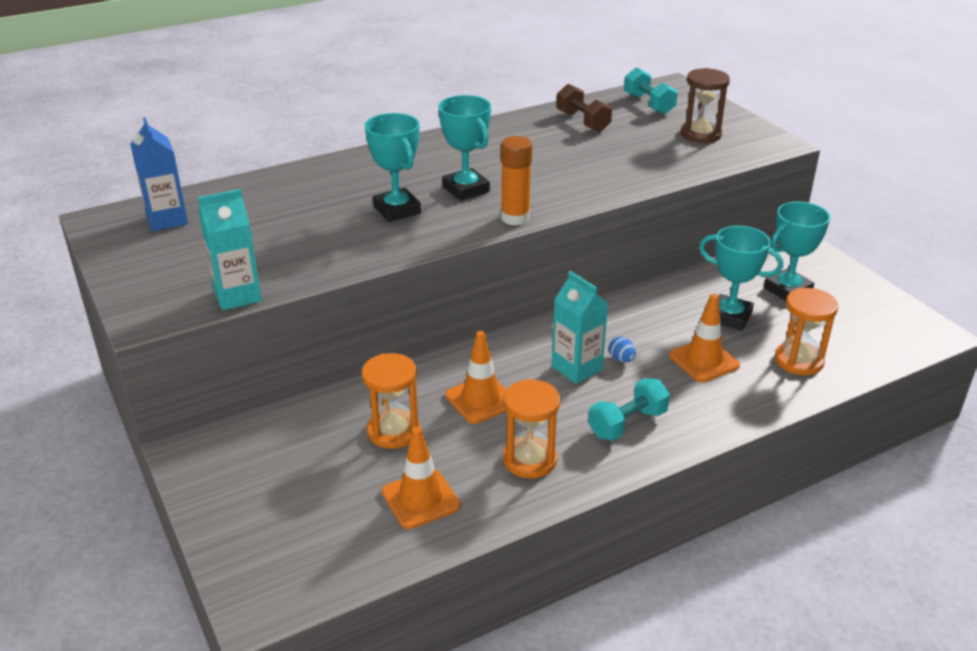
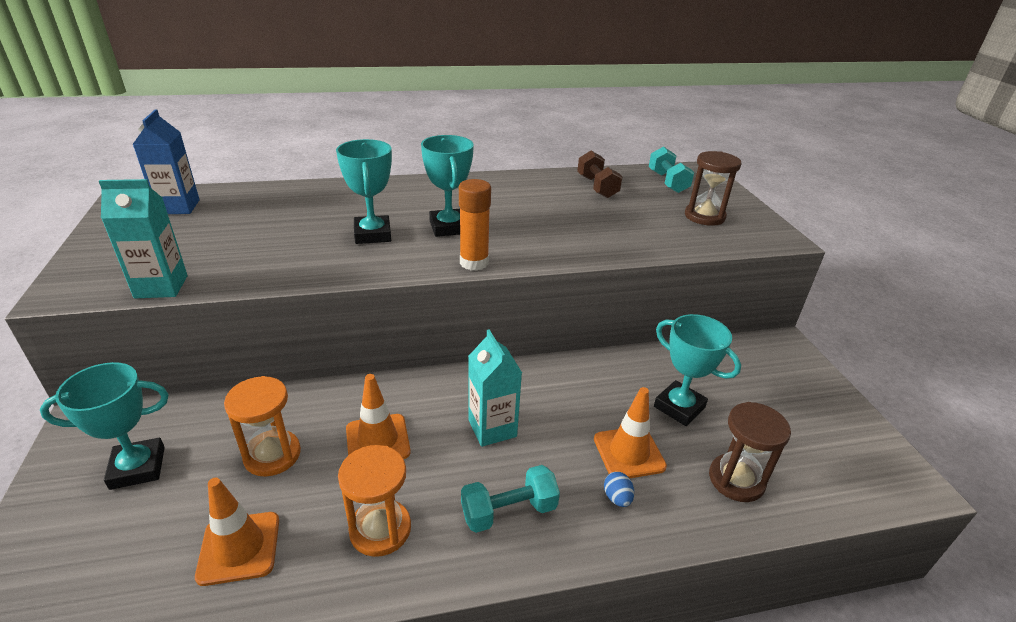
camera: 15 degrees right, 0 degrees up
(621, 359) = (542, 429): blue egg -> blue egg (617, 498)
(787, 290) = (754, 390): turquoise trophy -> turquoise trophy (138, 468)
(798, 361) = (736, 480): orange hourglass -> brown hourglass

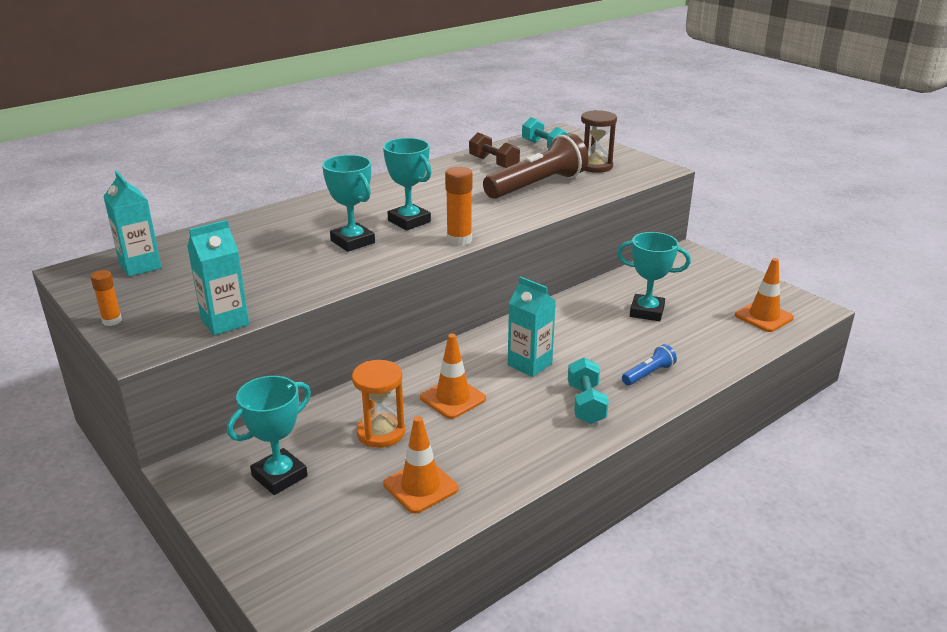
camera: 25 degrees left, 5 degrees down
(85, 254) = (112, 321): none -> orange glue stick
(178, 207) = (140, 266): blue carton -> turquoise carton
(380, 529) = (509, 442): orange hourglass -> none
(509, 511) = (586, 404): turquoise dumbbell -> turquoise dumbbell turned 45 degrees counterclockwise
(617, 498) = (648, 374): blue egg -> blue flashlight
(619, 222) = (537, 185): none -> brown flashlight
(629, 453) = (635, 348): orange traffic cone -> orange traffic cone (764, 316)
(736, 480) = (713, 340): brown hourglass -> none

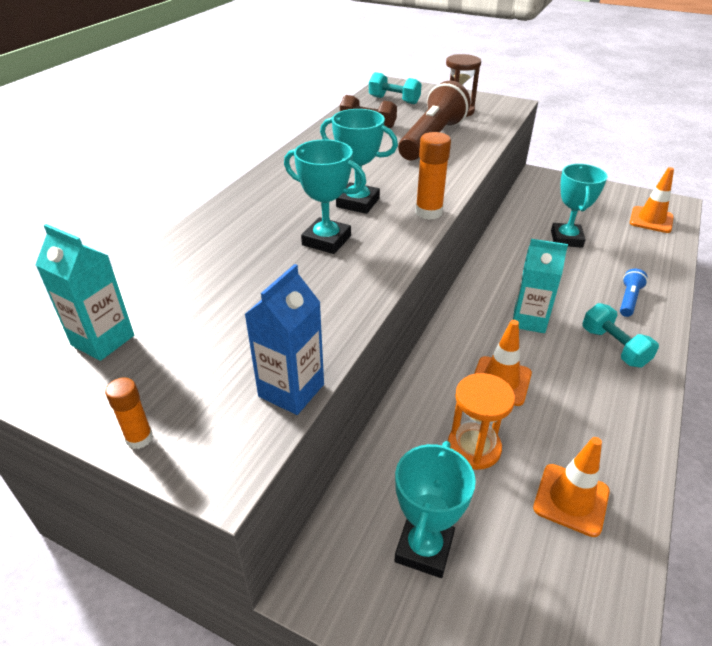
camera: 25 degrees left, 10 degrees up
(225, 322) = (291, 390): turquoise carton -> blue carton
(647, 312) = (566, 239): turquoise trophy -> turquoise trophy turned 75 degrees counterclockwise

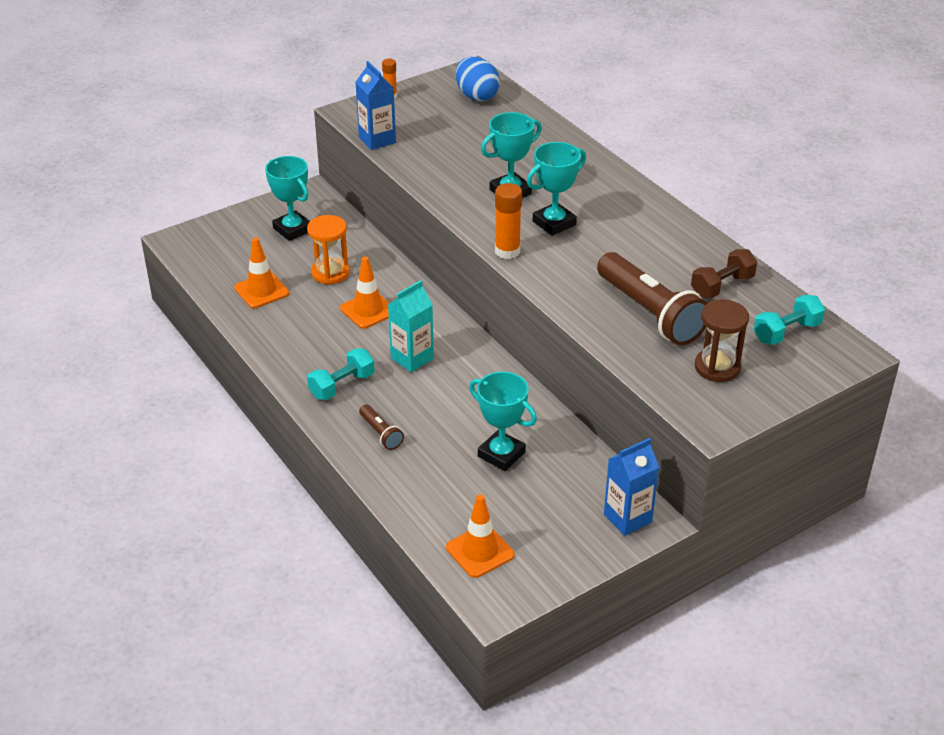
camera: 120 degrees right, 0 degrees up
(103, 340) = (476, 96): turquoise carton -> blue egg
(549, 183) = (627, 518): none -> blue carton
(614, 347) = (342, 385): turquoise dumbbell -> turquoise dumbbell turned 45 degrees counterclockwise
(628, 299) = (381, 433): blue flashlight -> brown flashlight

